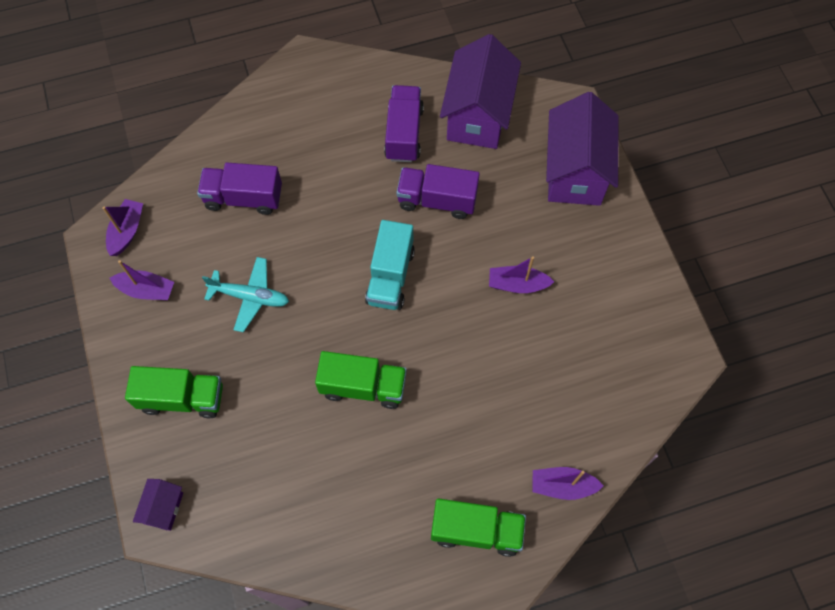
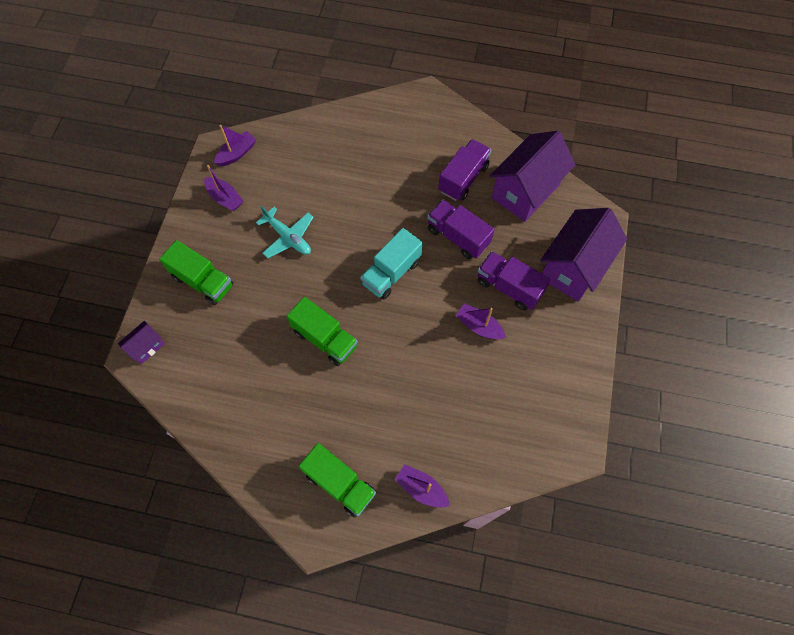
camera: 30 degrees right, 0 degrees up
(244, 198) = (325, 169): purple truck -> purple truck (509, 287)

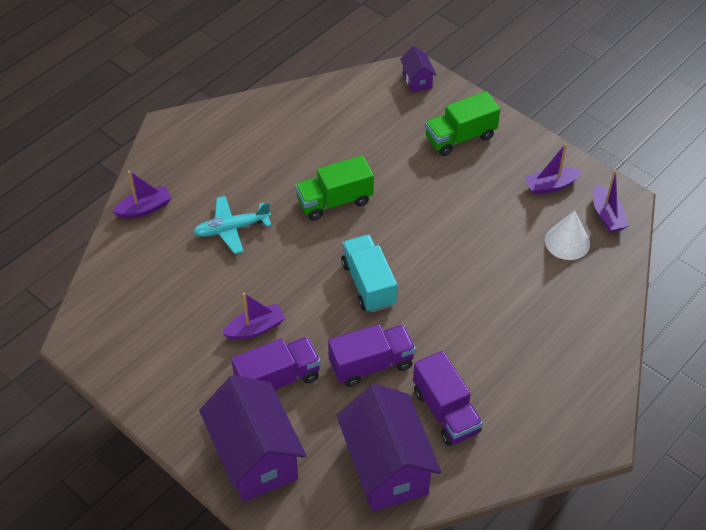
camera: 120 degrees right, 15 degrees down
(276, 168) = (567, 242): none -> white cone
(288, 237) = (468, 217): turquoise plane -> turquoise plane (231, 229)
(340, 483) = (195, 158): green truck -> none

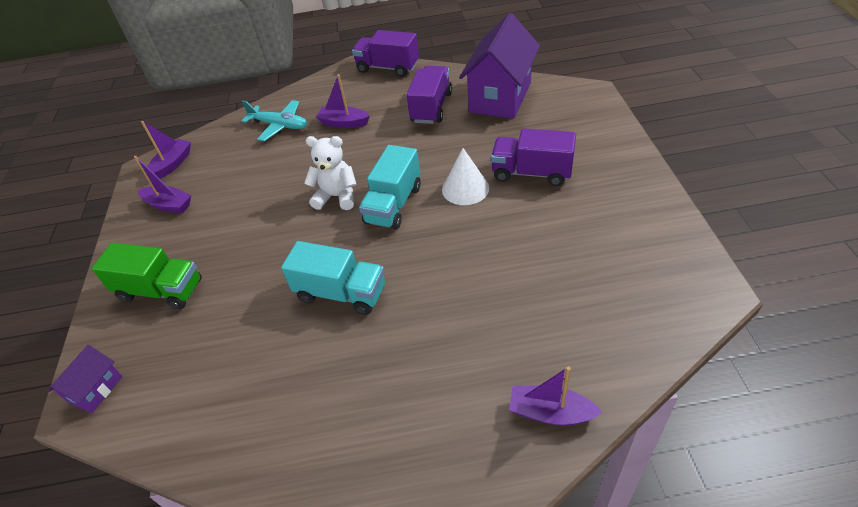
camera: 135 degrees left, 5 degrees down
(231, 229) = (467, 323): turquoise plane -> turquoise plane (279, 125)
(255, 328) = (520, 216): purple boat -> purple boat (343, 123)
(255, 457) = (588, 135): purple house -> none
(334, 201) = (341, 293): green truck -> turquoise truck
(371, 364) = (451, 151): purple truck -> purple truck (388, 68)
(423, 265) = (336, 196): none -> white teddy bear
(567, 242) = (222, 162): white cone -> white cone (465, 188)

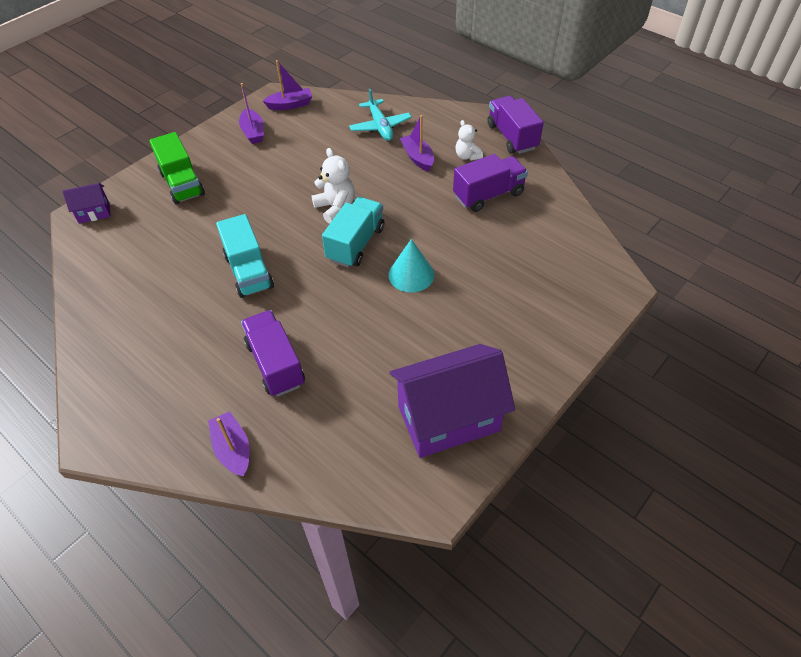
camera: 45 degrees right, 5 degrees up
(377, 98) = (467, 156): none -> white teddy bear
(393, 204) = (356, 244): turquoise truck -> turquoise truck turned 135 degrees clockwise
(465, 188) = (411, 274): white cone -> turquoise cone
(500, 97) = (548, 229): purple house -> purple house (448, 418)
(532, 173) = (469, 305): purple truck -> purple truck (275, 364)

